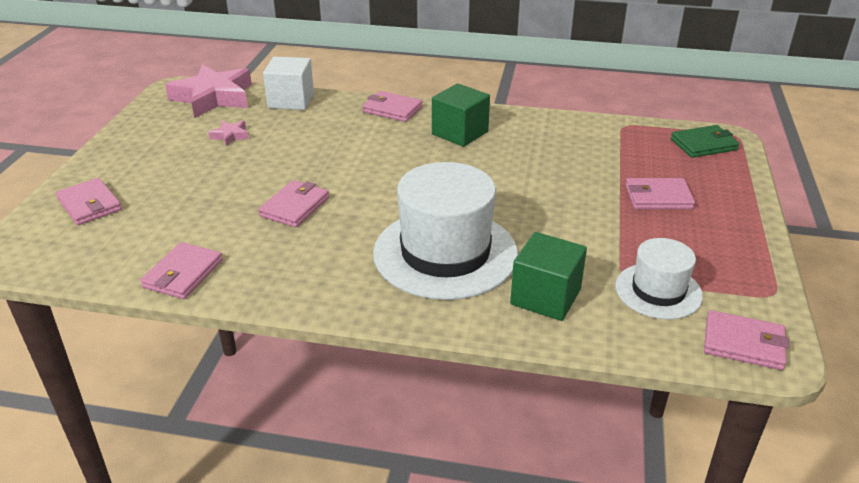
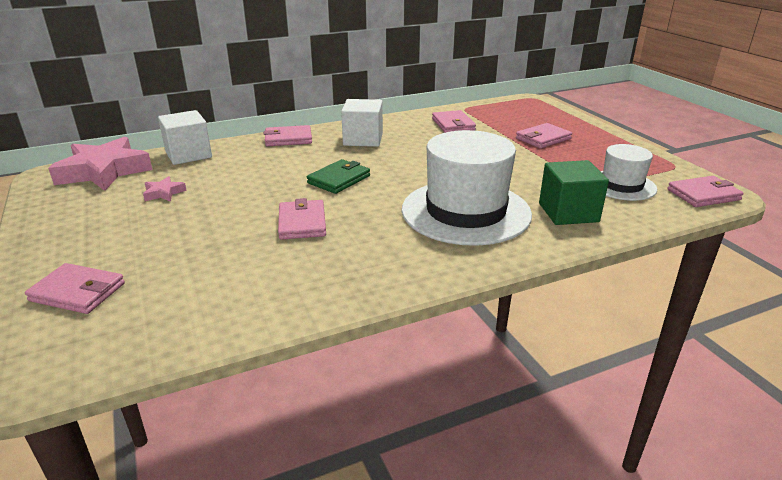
camera: 35 degrees left, 5 degrees down
(183, 274) = (269, 308): pink wallet -> pink wallet (453, 124)
(460, 133) = (363, 139): green cube -> white cube
(703, 144) = (524, 106): green wallet -> green wallet (339, 179)

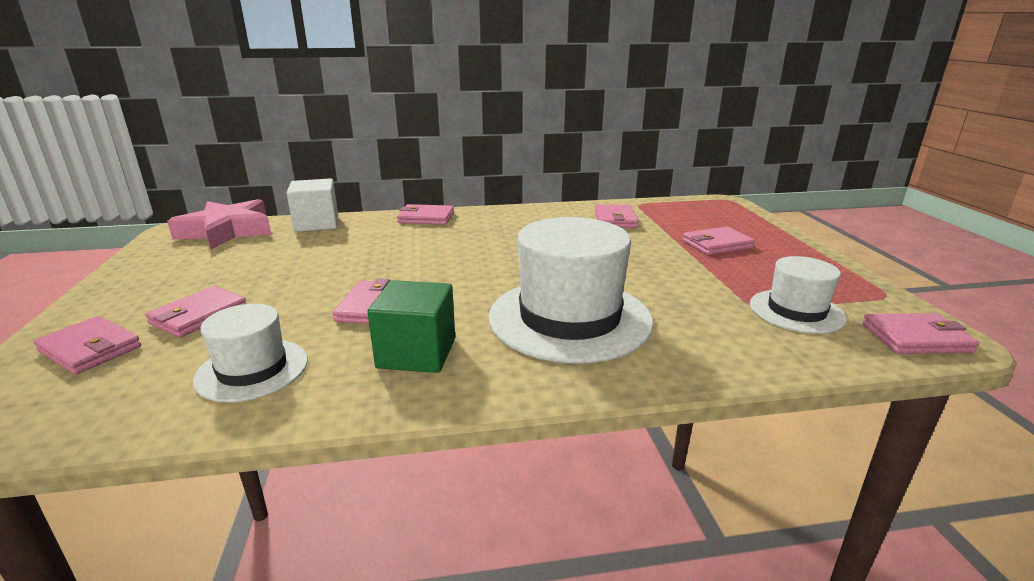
camera: 15 degrees right, 5 degrees down
(152, 251) = (198, 315): none -> pink wallet
(164, 193) = (261, 258): pink star -> none
(242, 286) = (252, 369): none -> white hat
(339, 179) = (448, 264): green wallet -> none
(363, 139) = (503, 226): white cube -> none
(568, 212) = (704, 337): green cube -> green cube (417, 353)

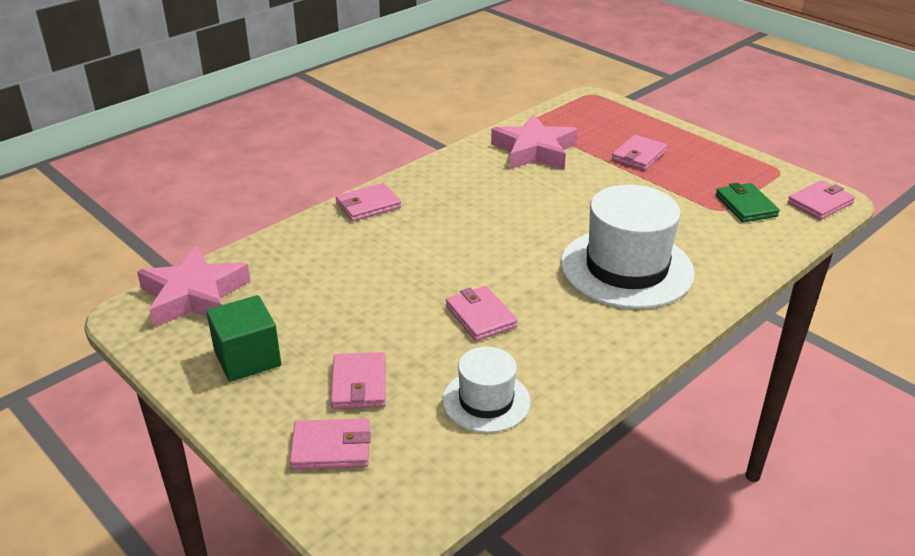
camera: 35 degrees left, 10 degrees up
(317, 224) = (272, 251): white cube -> none
(417, 353) = (571, 338): green cube -> green cube (247, 358)
(615, 219) = (534, 151): pink wallet -> pink star
(796, 311) = (746, 206): white hat -> green wallet

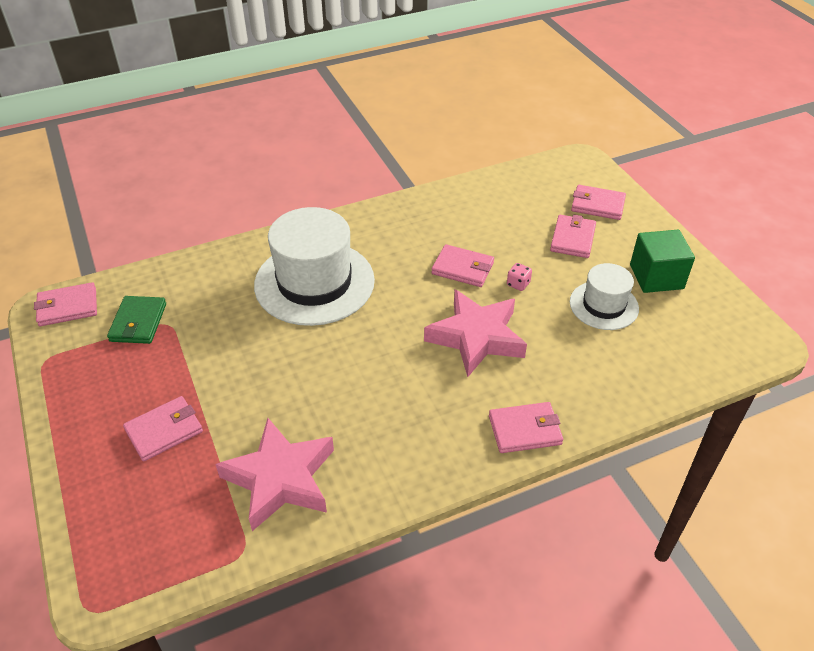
camera: 160 degrees left, 10 degrees up
(194, 295) = (711, 349): pink star -> pink star (476, 337)
(411, 314) = (518, 284): none -> pink dice
(481, 316) = (463, 268): pink wallet -> pink wallet turned 60 degrees counterclockwise
(486, 401) = (488, 209): white hat -> white hat (604, 305)

